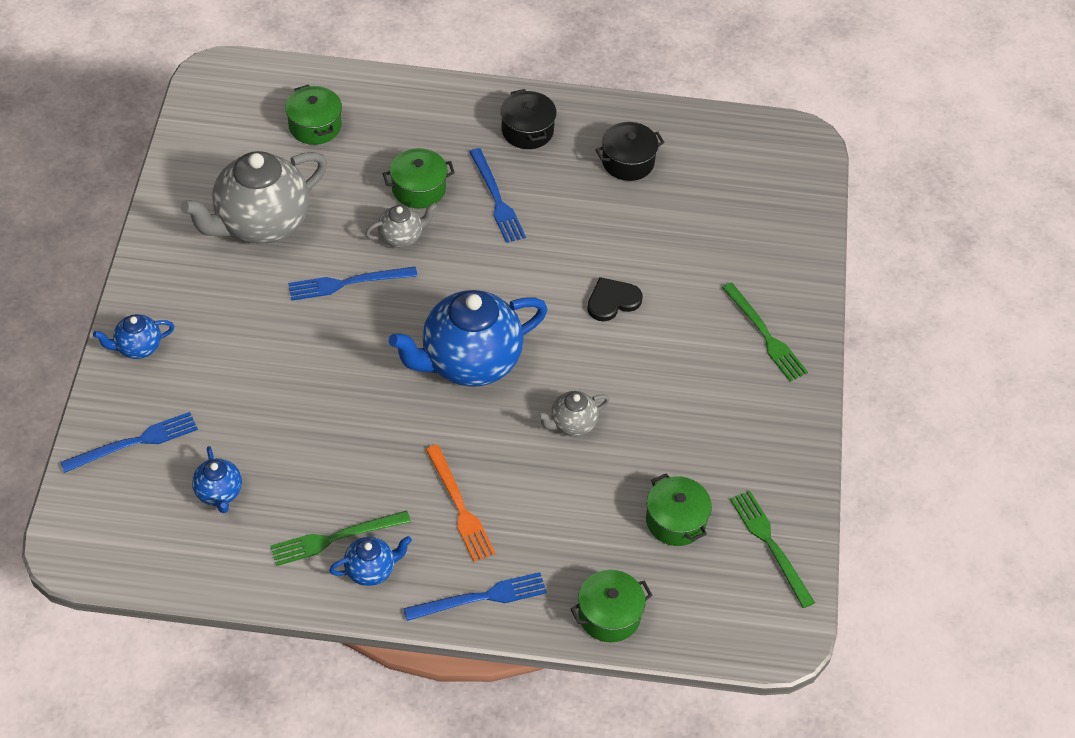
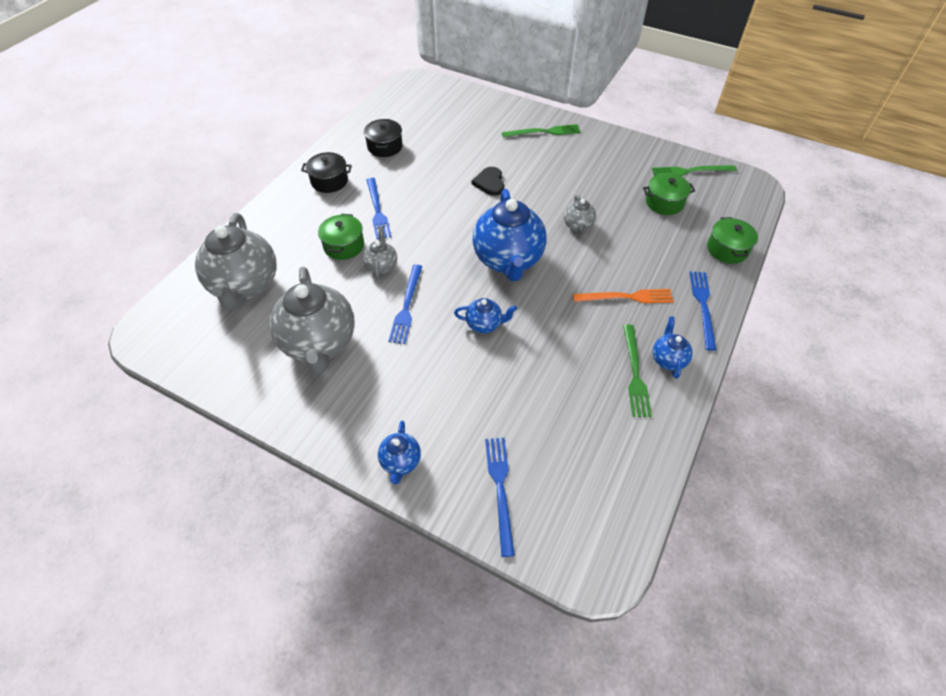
camera: 65 degrees left, 0 degrees up
(219, 493) = (572, 438): blue teapot -> blue teapot (484, 324)
(315, 126) = (245, 286): green pot -> grey teapot
(497, 199) = (377, 210): blue fork -> blue fork turned 75 degrees clockwise

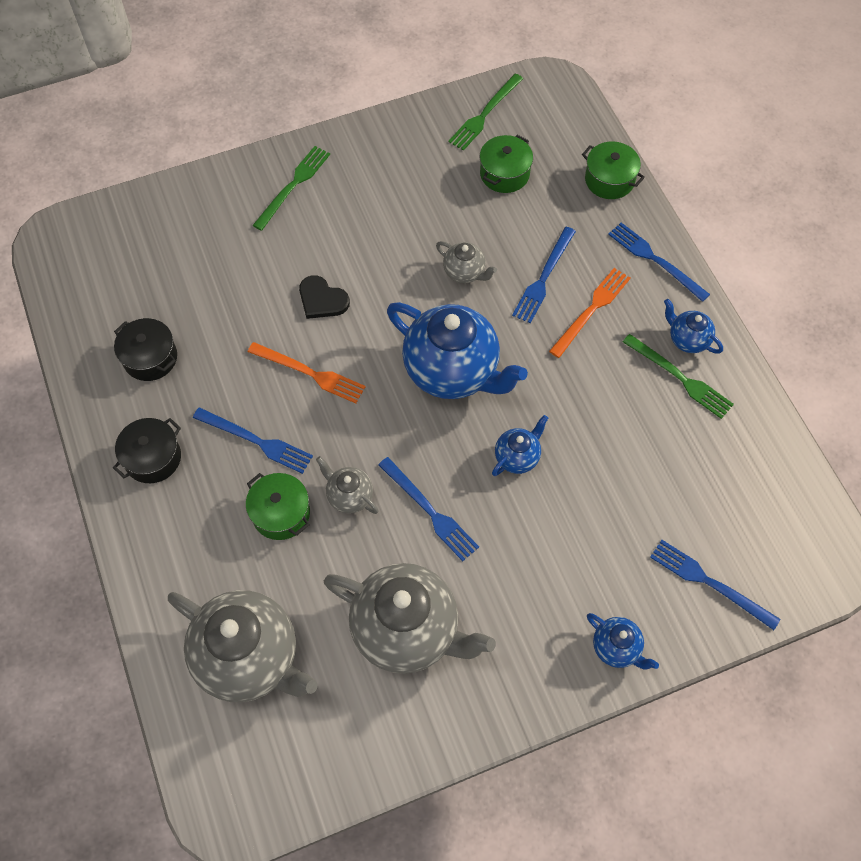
camera: 50 degrees left, 10 degrees up
(440, 205) = (310, 373): none -> orange fork
(619, 261) = (544, 278): none -> blue fork

